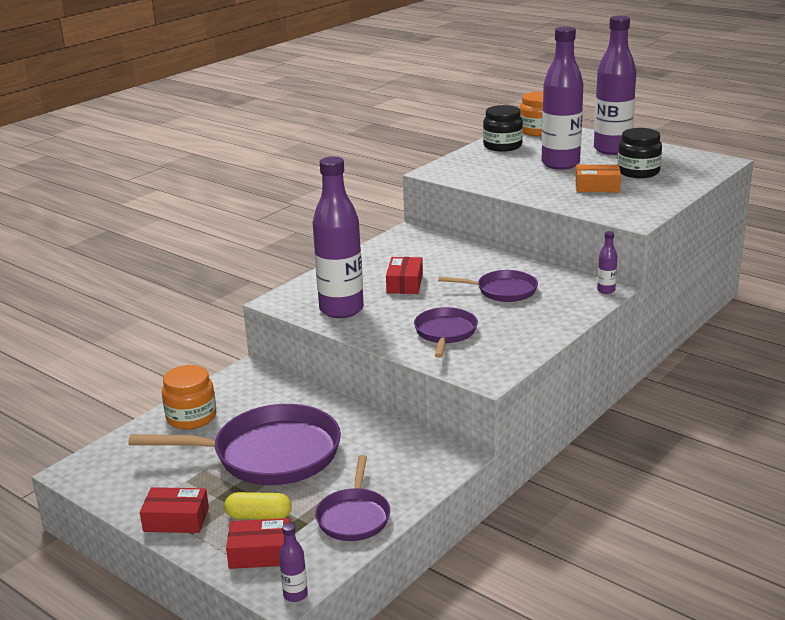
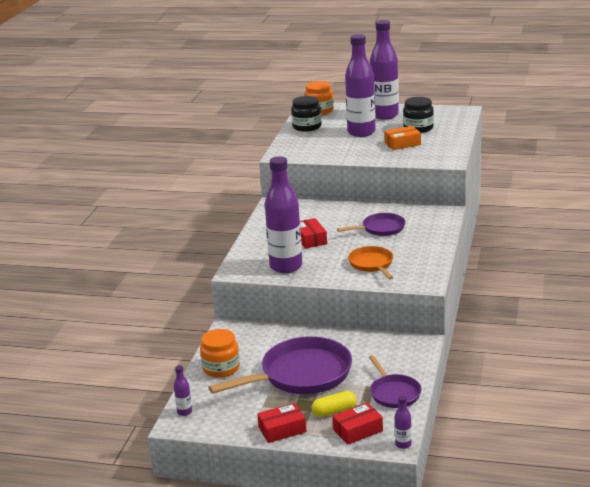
camera: 25 degrees left, 0 degrees up
(445, 333) = (372, 264): purple pan -> orange pan
(606, 290) = (445, 213): purple bottle -> purple bottle (184, 412)

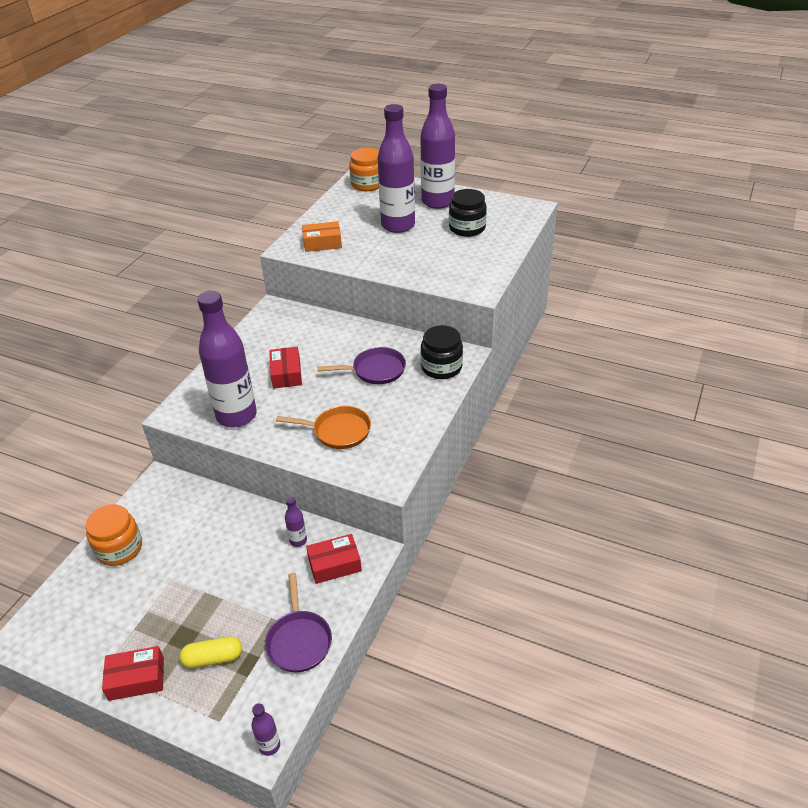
camera: 10 degrees right, 15 degrees up
(184, 412) = (41, 618): purple bottle -> purple bottle (298, 540)
(301, 375) = (203, 581): purple pan -> none
(307, 127) = (341, 207): black jar -> black jar (441, 367)
(358, 430) = (225, 702): red box -> red box (334, 564)
(372, 264) = (338, 431): orange pan -> orange pan turned 105 degrees clockwise
(402, 144) = (437, 251): orange box -> orange box (322, 243)

